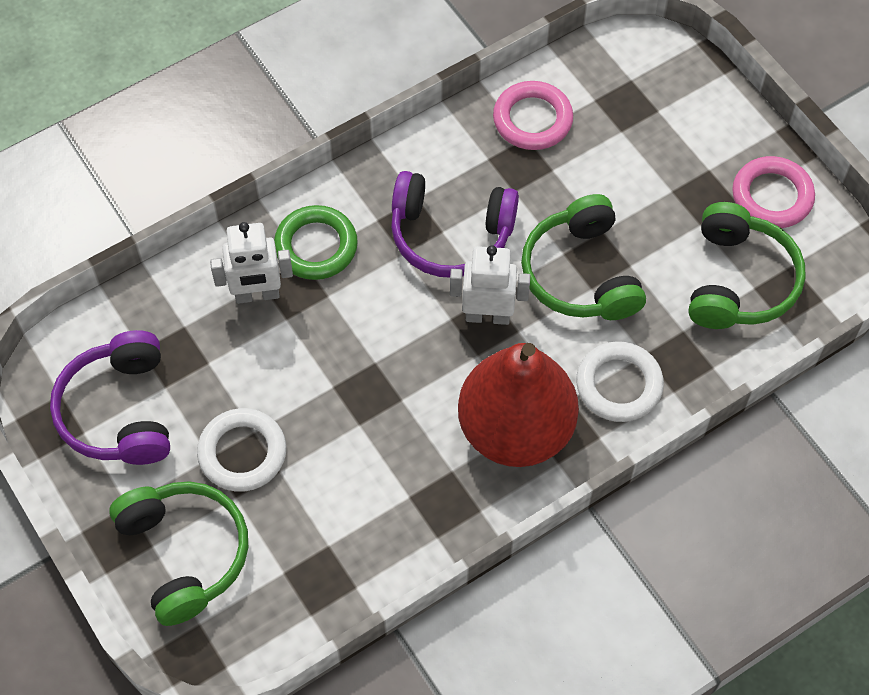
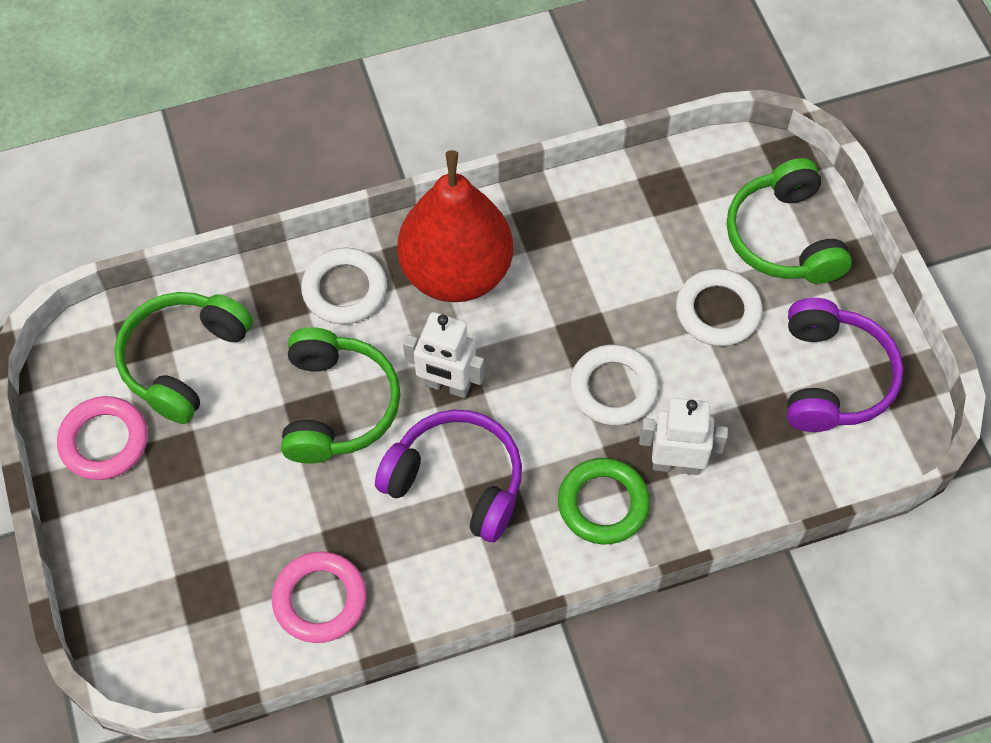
camera: 165 degrees left, 0 degrees up
(330, 350) = (613, 388): none -> white ring

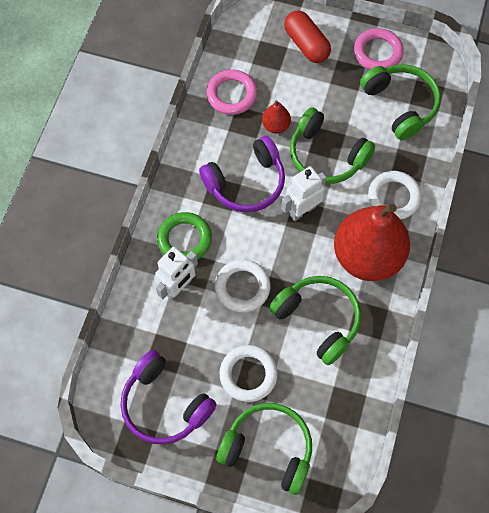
camera: 125 degrees right, 5 degrees up
(152, 550) = (306, 45): none -> red capsule
(333, 502) = (276, 126): none -> red pear
(586, 278) = (318, 320): none -> green headphones

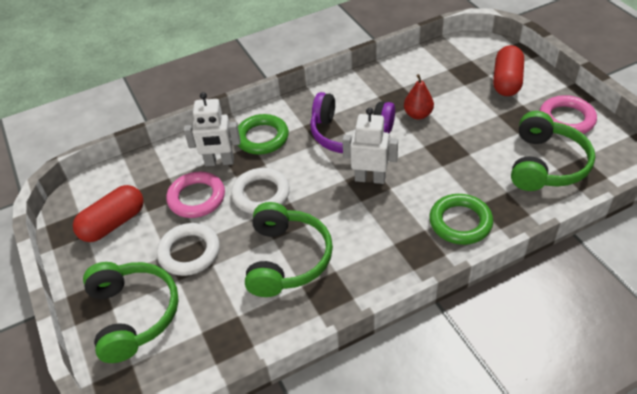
camera: 50 degrees right, 20 degrees down
(164, 404) = (113, 223): purple headphones -> red capsule
(231, 94) = (407, 78): pink ring -> pink ring (196, 198)
(326, 156) = (435, 157): green headphones -> none
(367, 256) = (384, 247): red pear -> none
(393, 197) = (460, 222): white ring -> green ring

